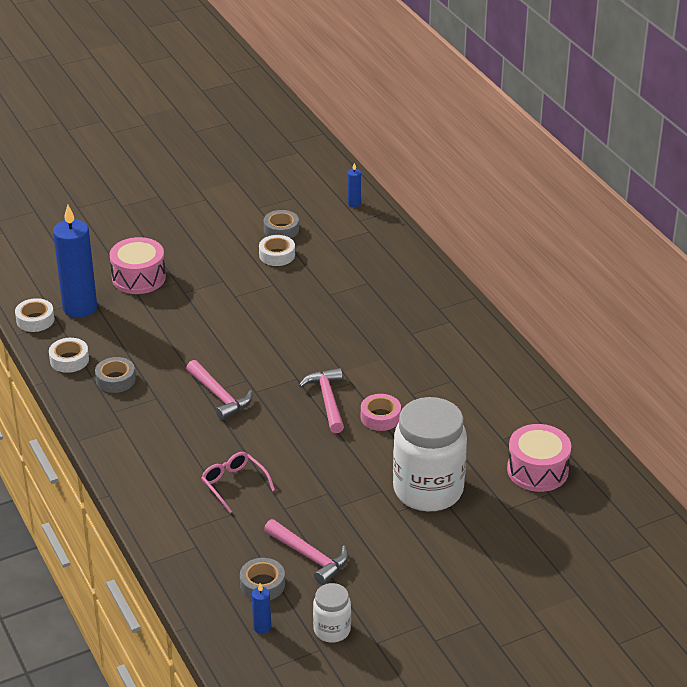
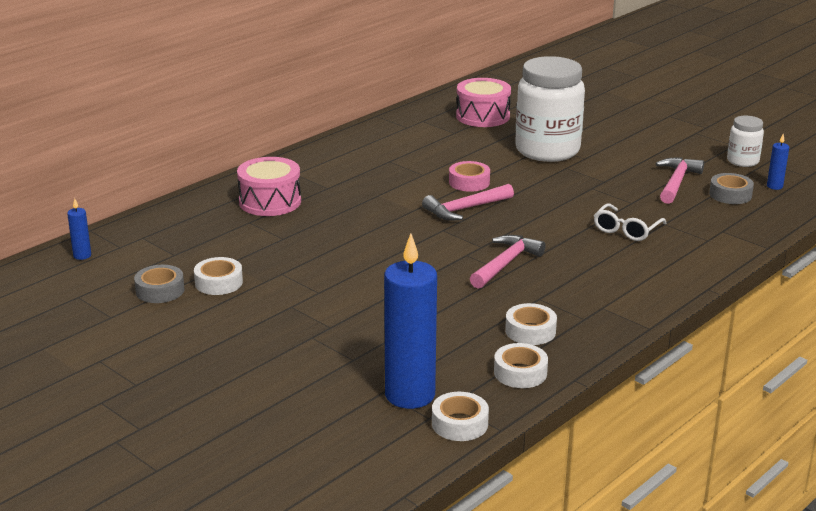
camera: 110 degrees left, 10 degrees down
(115, 380) = (530, 331): grey tape -> white tape
(138, 277) = (317, 367): pink drum -> pink drum (270, 202)
(234, 484) = (626, 230): pink glasses -> white glasses

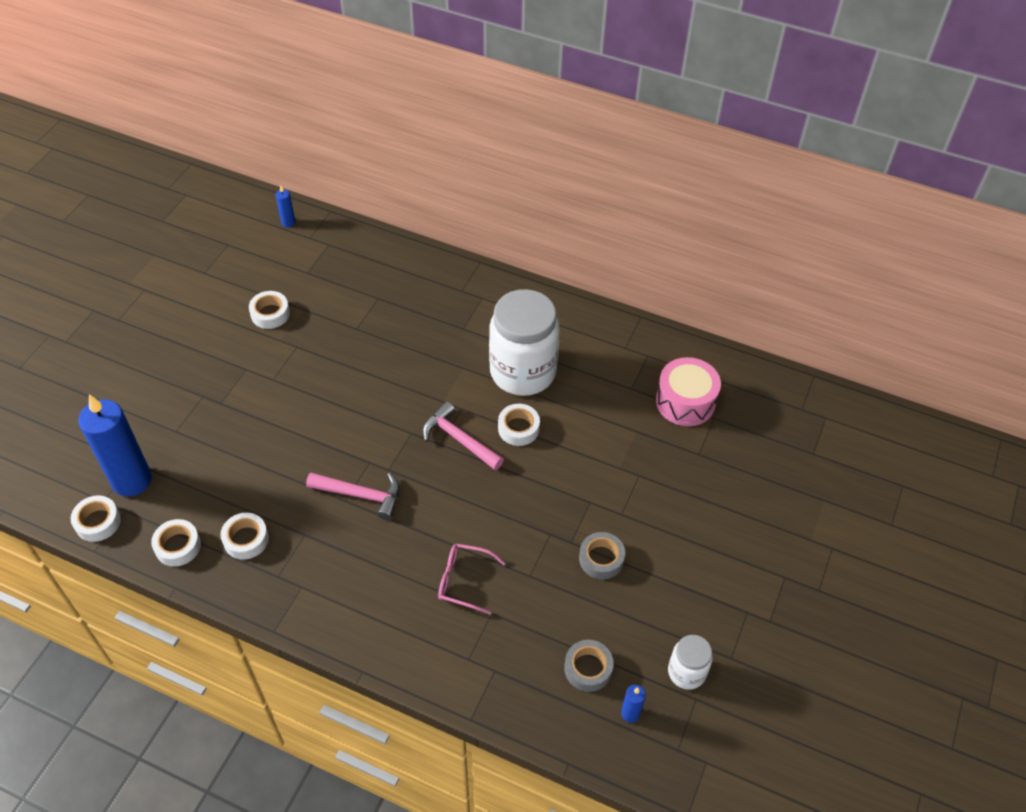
camera: 70 degrees right, 25 degrees up
(160, 290) = (248, 285): grey tape -> grey tape (601, 559)
(270, 202) = (419, 299): pink drum -> none
(469, 182) = (518, 428): pink tape -> white tape
(547, 150) = (624, 476): white jar -> white jar (523, 372)
(626, 230) = (464, 581): white glasses -> pink glasses
(676, 182) = (597, 610): pink hammer -> none

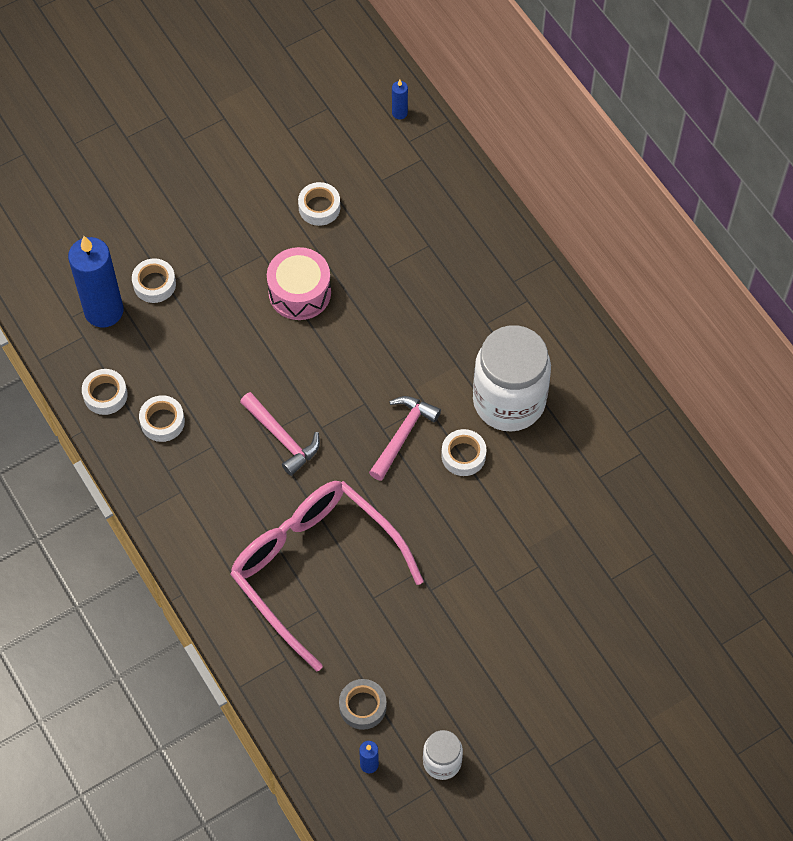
camera: 35 degrees right, 10 degrees up
(98, 522) = (56, 334): white tape -> white tape (154, 284)
(459, 439) = (402, 435): pink hammer -> pink hammer turned 45 degrees clockwise
(464, 581) = (315, 568): pink glasses -> pink glasses, size x2.39
(601, 559) = (445, 621): grey tape -> none
(685, 402) = (640, 521): pink drum -> pink drum (299, 292)

